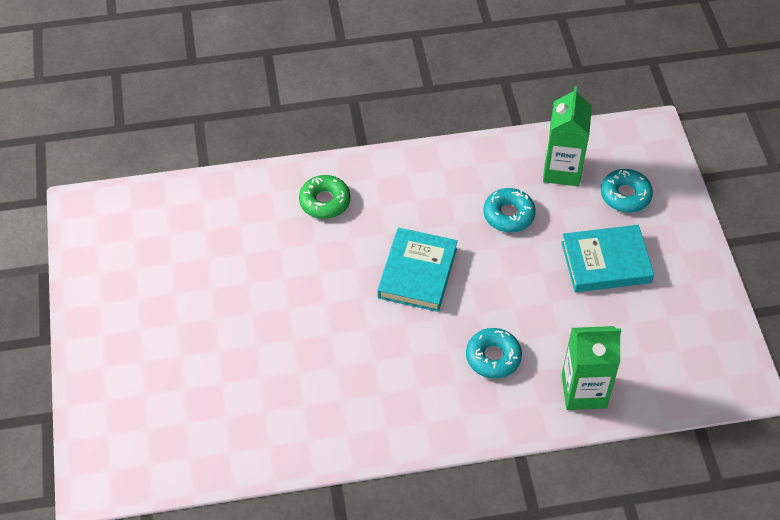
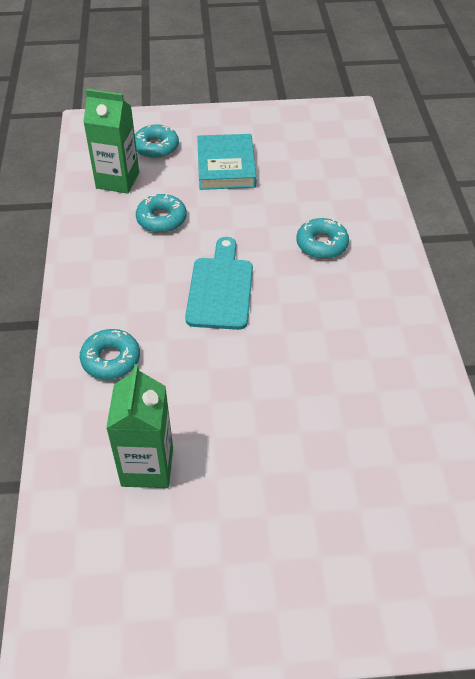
camera: 85 degrees left, 5 degrees down
(325, 201) = (111, 359): green donut -> turquoise donut
(417, 273) = (220, 289): turquoise book -> turquoise cutting board
(583, 391) = (357, 193): green carton -> green carton (147, 466)

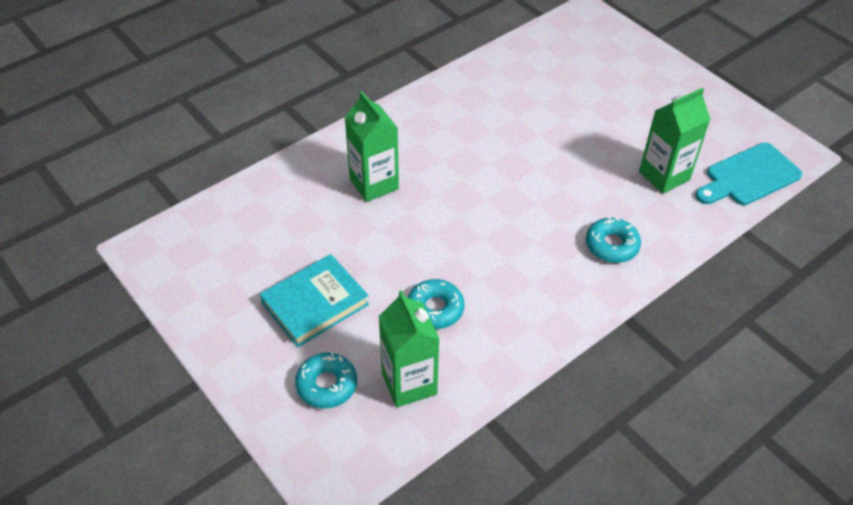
camera: 125 degrees left, 0 degrees up
(220, 289) = (482, 220): turquoise cutting board -> turquoise cutting board (749, 176)
(322, 244) = (374, 184): turquoise donut -> green carton

